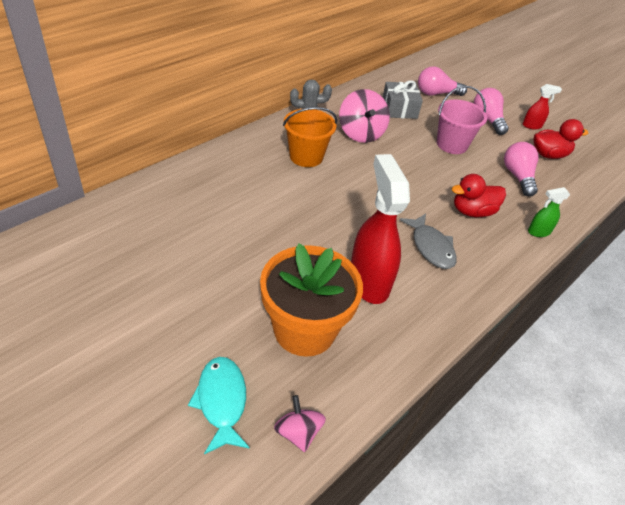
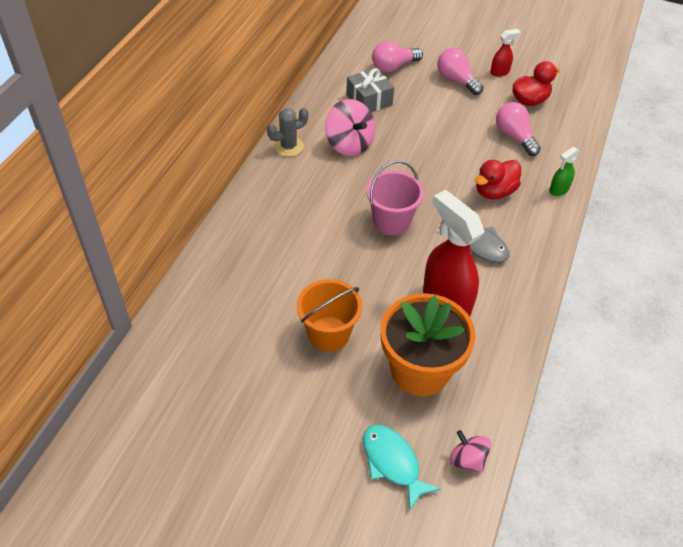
camera: 20 degrees left, 5 degrees up
(306, 156) = (314, 193): orange bucket -> orange bucket (329, 334)
(452, 144) = (439, 123): pink bucket -> pink bucket (391, 221)

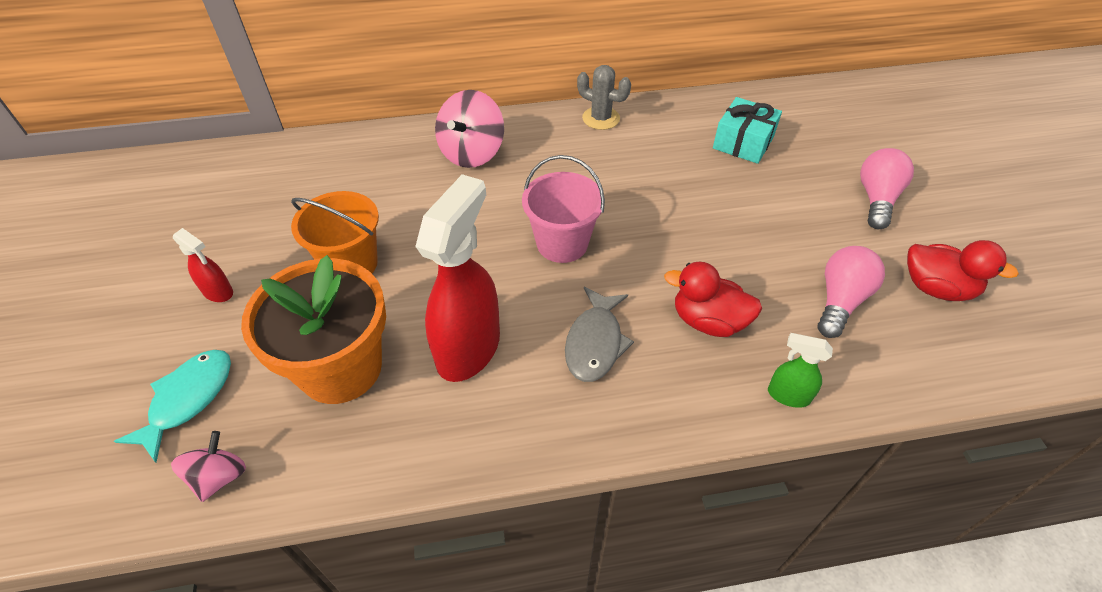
camera: 60 degrees right, 0 degrees up
(349, 144) = (653, 158): pink spinning top -> pink spinning top (472, 153)
(369, 100) = (743, 142): grey gift -> turquoise gift
(394, 66) = (826, 137): pink light bulb -> none
(500, 72) = (951, 233): red spray bottle -> red spray bottle (218, 292)

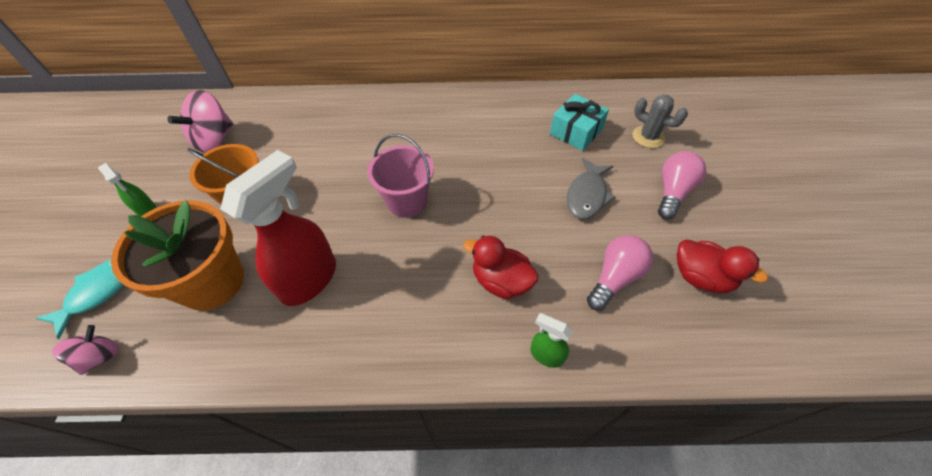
camera: 10 degrees right, 5 degrees up
(218, 292) = (147, 210): red spray bottle -> green spray bottle
(472, 153) = (362, 119): pink spinning top -> pink spinning top (214, 139)
(595, 342) = (406, 287): grey fish -> grey fish (587, 195)
(601, 118) = (469, 100): grey cactus -> grey cactus (648, 137)

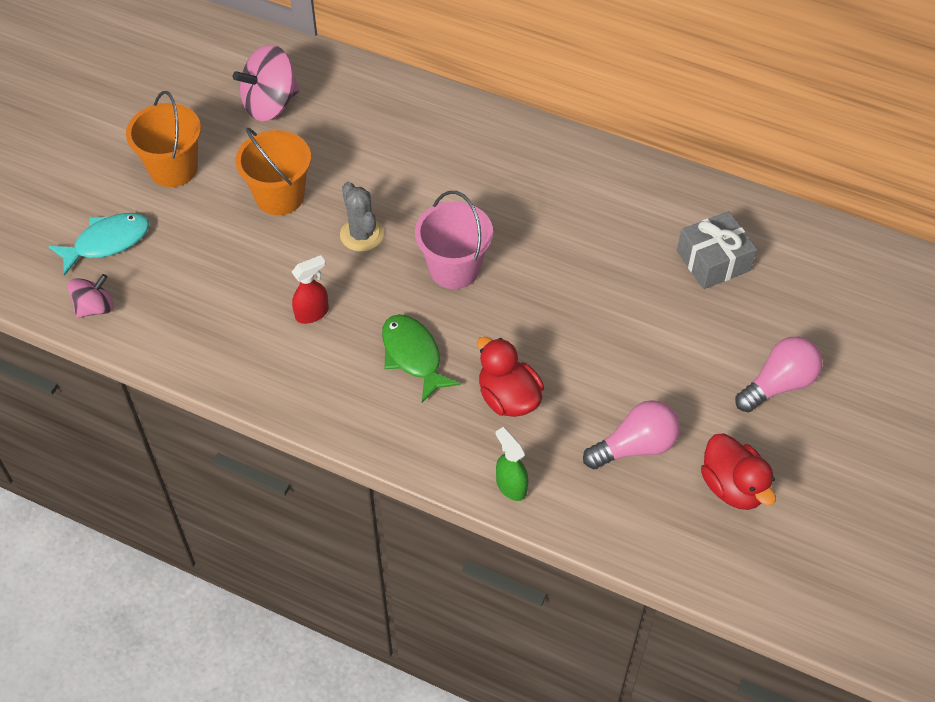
camera: 25 degrees right, 0 degrees up
(147, 210) = (173, 168): green spray bottle -> orange bucket
(212, 282) = (215, 276): orange flower pot -> none
(310, 279) = (312, 313): red spray bottle -> red spray bottle, size x0.47
(409, 279) = (413, 356): none -> green fish
(576, 131) = (713, 261): turquoise gift -> grey gift
(587, 195) = (669, 345): grey fish -> none
(648, 137) = (804, 304): grey cactus -> grey cactus (361, 235)

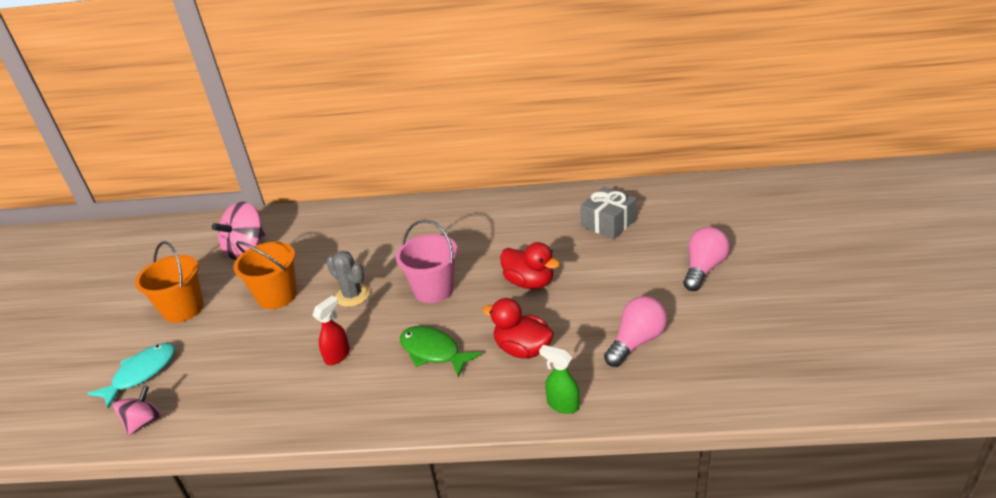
camera: 20 degrees left, 20 degrees down
(733, 487) = (723, 337): red duck -> red duck (529, 282)

